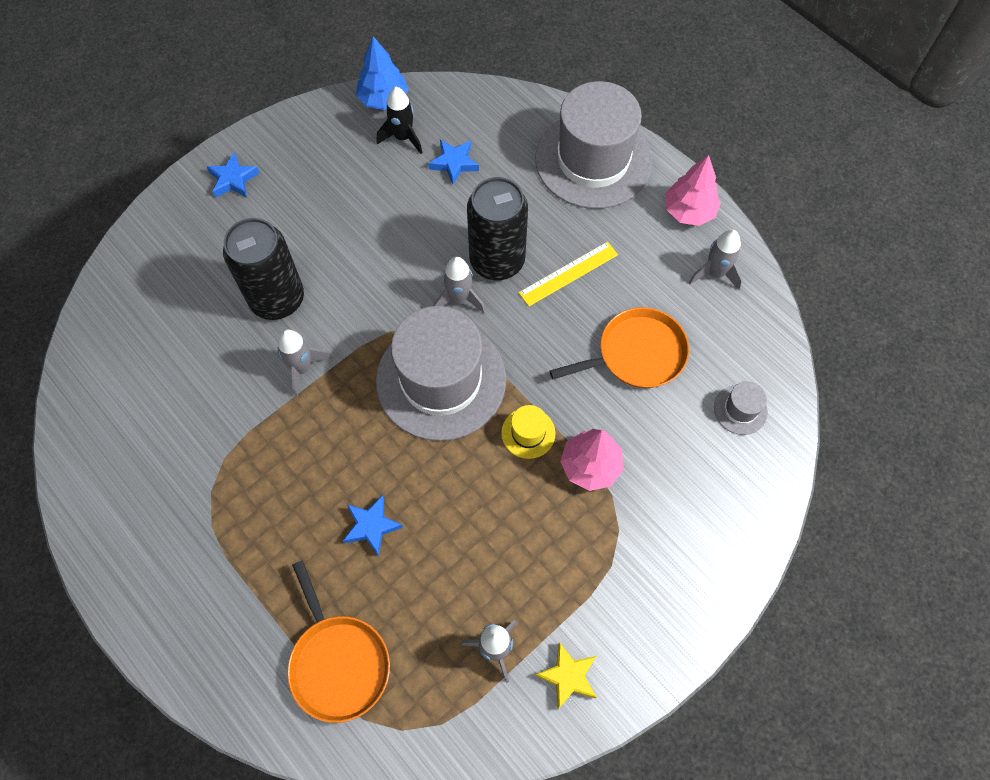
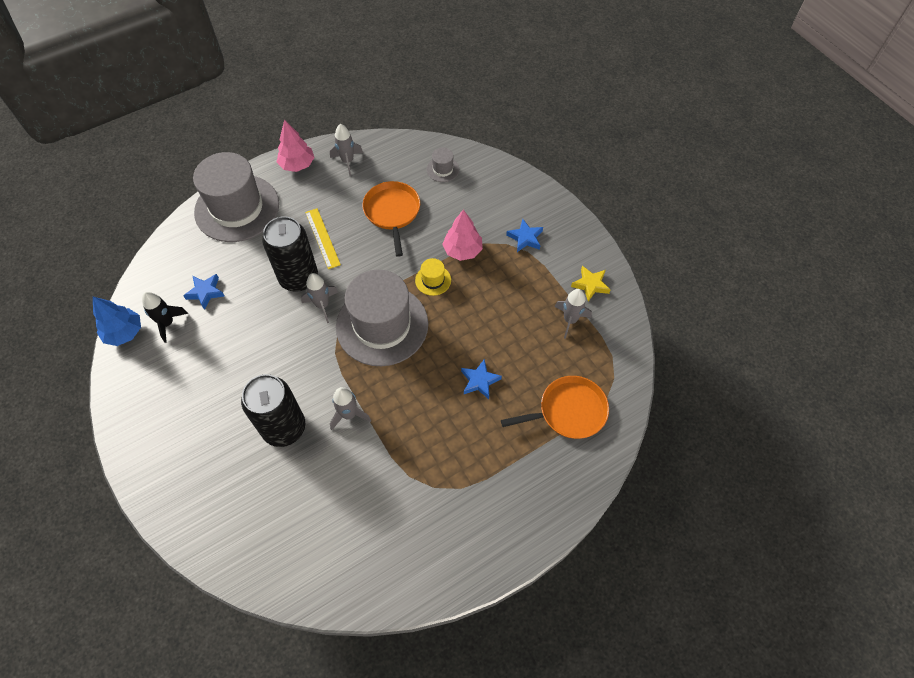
camera: 80 degrees left, 5 degrees down
(233, 179) = (157, 454): blue star -> blue star (525, 238)

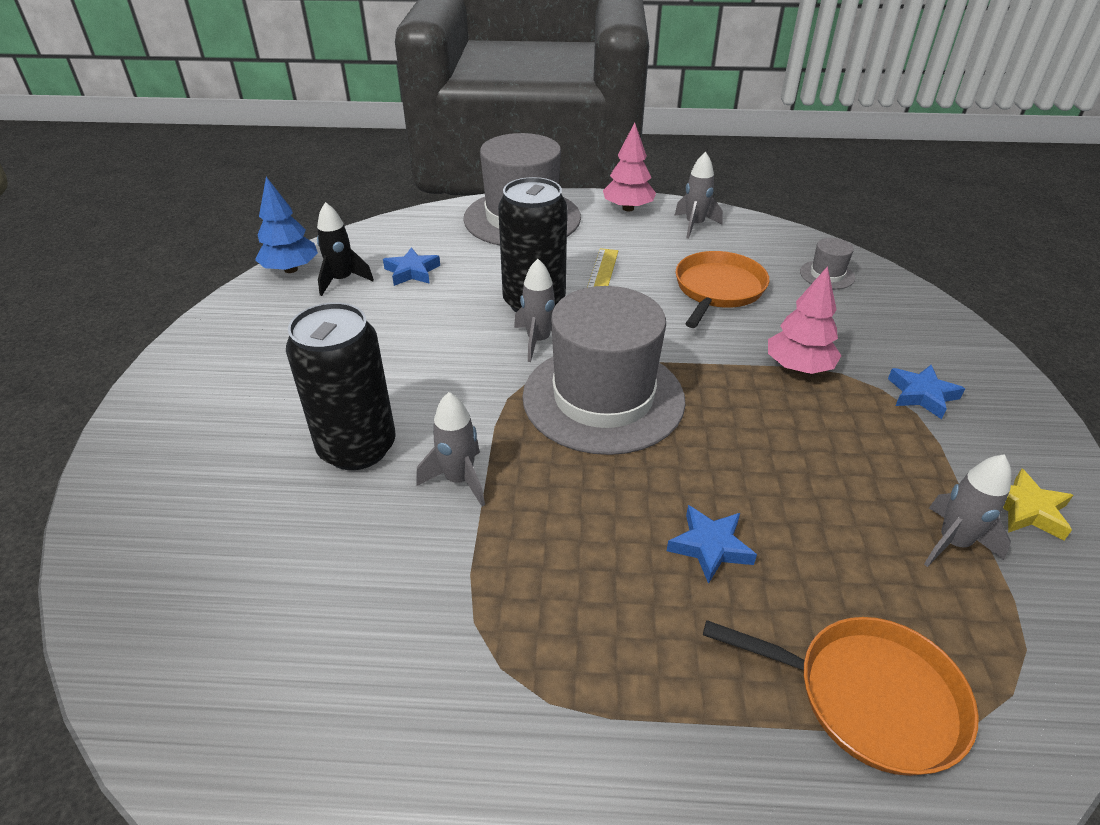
camera: 35 degrees right, 20 degrees down
(433, 280) = (724, 381): yellow hat -> none

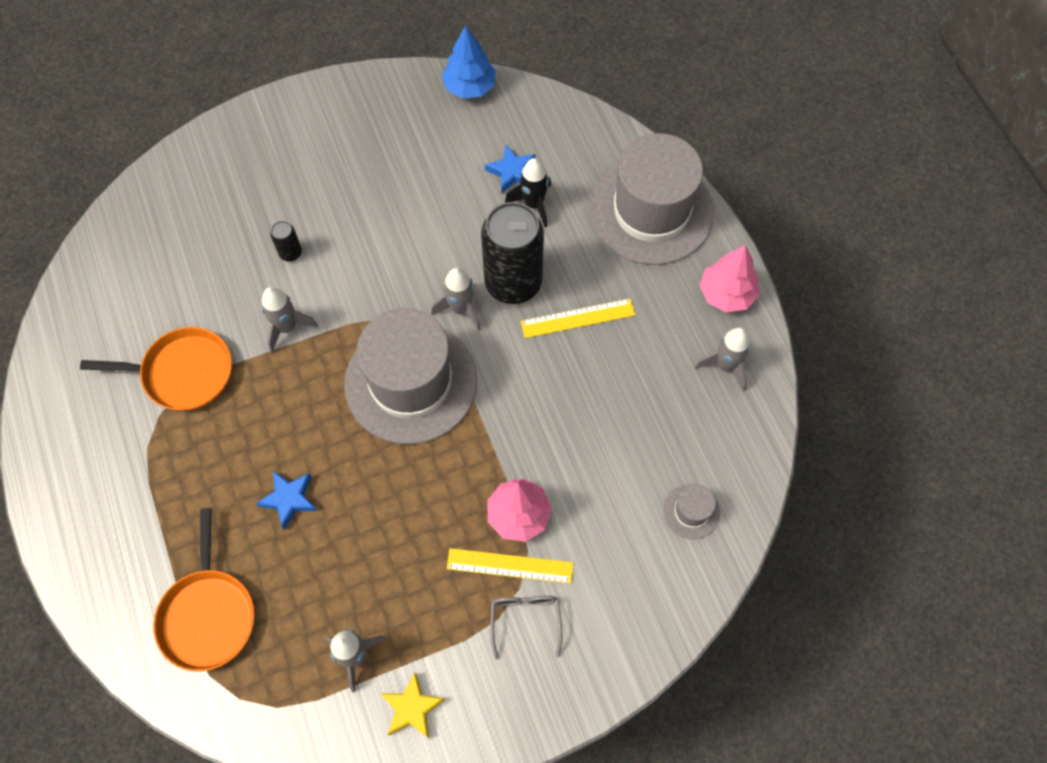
camera: 65 degrees right, 25 degrees up
(342, 280) = (473, 131): black rocket -> black rocket (533, 204)
(357, 448) = (290, 253): black can -> black can, size x0.41
(718, 289) = (611, 420): orange pan -> orange pan (183, 373)
(855, 388) = (510, 565): none -> yellow ruler
(922, 395) = (525, 620): blue star -> grey glasses

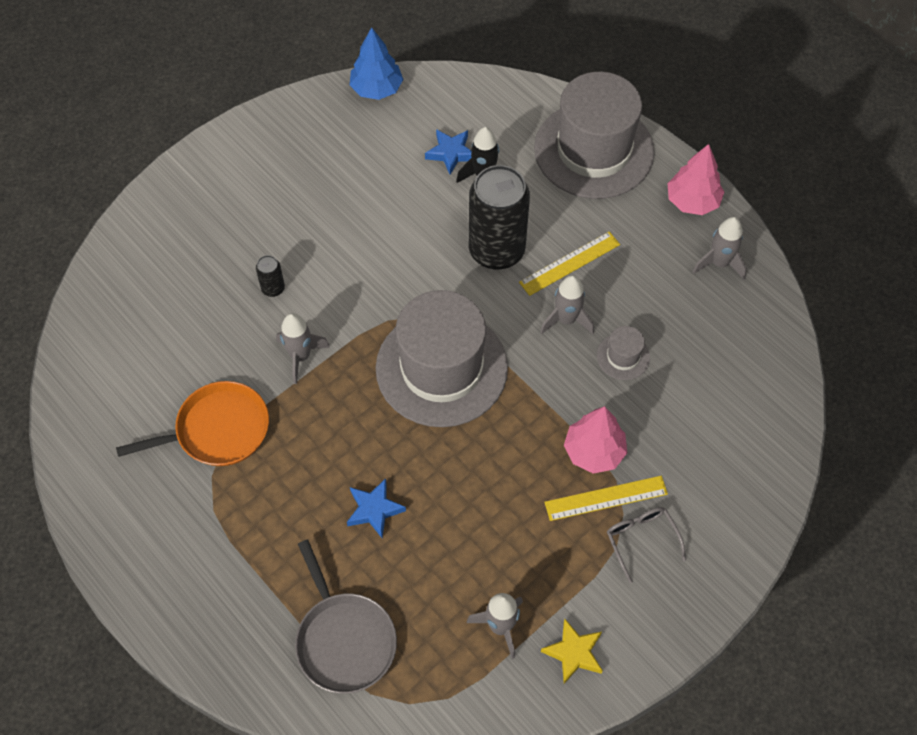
camera: 20 degrees left, 5 degrees down
(208, 615) = (344, 640): orange pan -> grey pan
(460, 309) = (458, 289): grey rocket -> grey rocket (566, 320)
(691, 511) = (745, 397): grey hat -> grey hat (623, 356)

